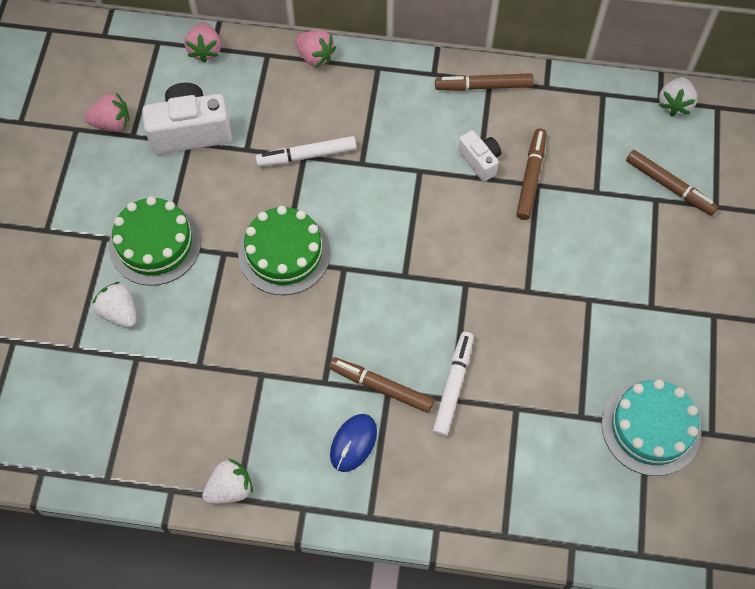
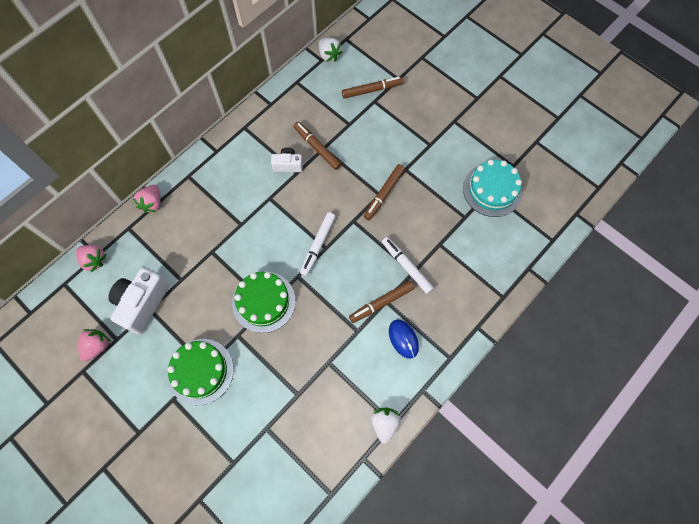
camera: 55 degrees left, 5 degrees up
(119, 312) = (229, 420): white strawberry -> none
(306, 155) = (212, 249): white marker -> white marker (318, 245)
(315, 56) = (152, 203): pink strawberry -> pink strawberry turned 120 degrees clockwise
(483, 86) = (245, 132): brown marker -> brown marker (384, 194)

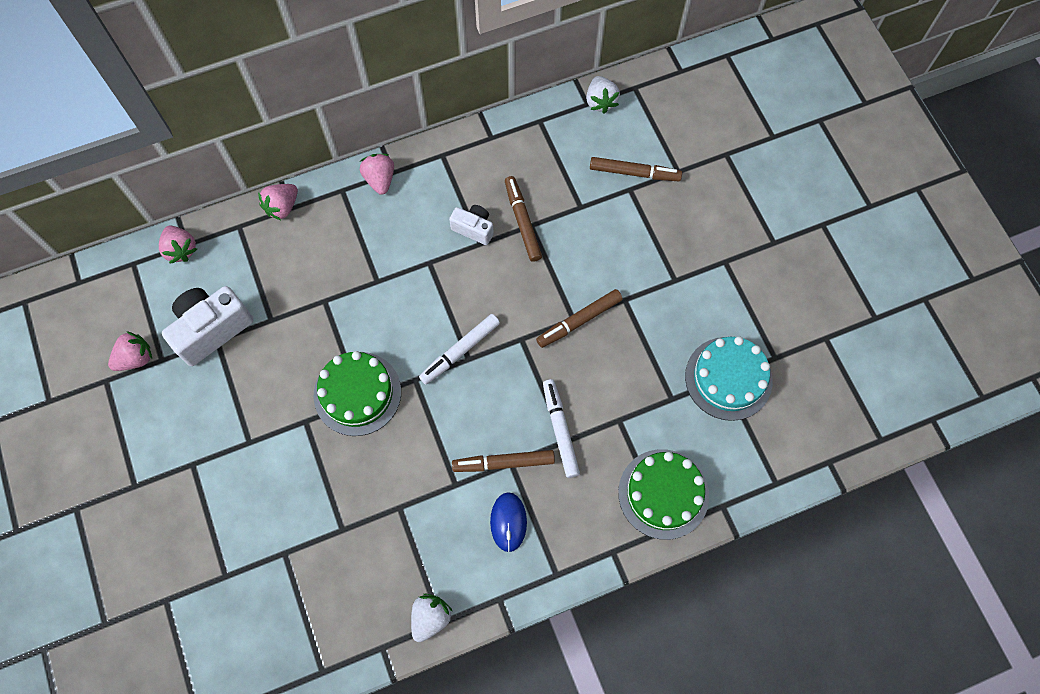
camera: 25 degrees right, 0 degrees up
(200, 371) = (240, 445): green cake -> green cake (663, 494)
(210, 159) = (380, 179): none -> pink strawberry

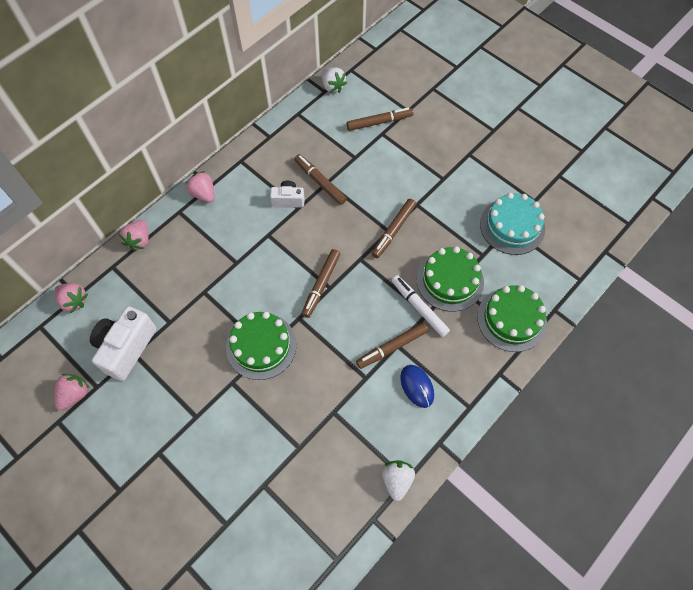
camera: 25 degrees left, 5 degrees down
(460, 351) = (321, 285): white marker -> brown marker
(614, 413) = (450, 280): none -> green cake

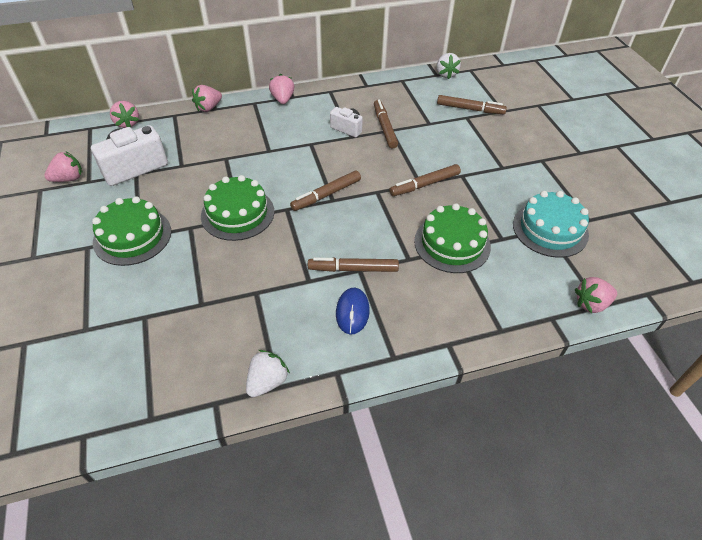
camera: 30 degrees right, 15 degrees down
(419, 308) = (404, 251): white marker -> none
(511, 319) = (496, 304): green cake -> green cake (132, 236)
(574, 282) = (591, 304): none -> pink strawberry

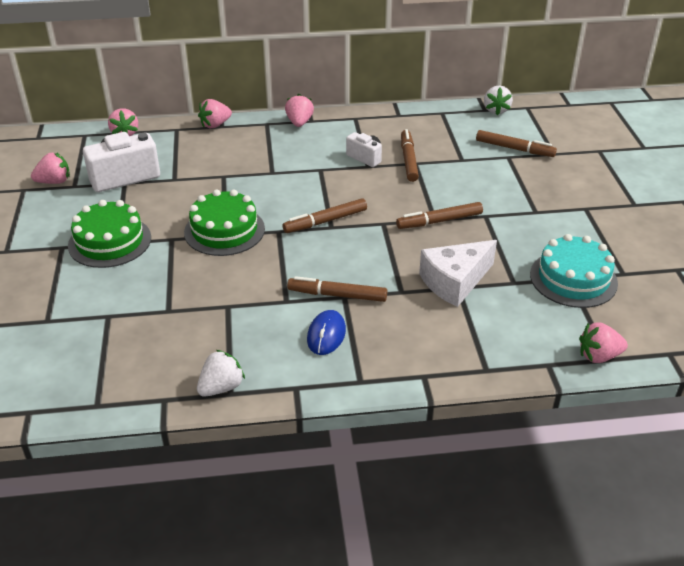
camera: 10 degrees right, 10 degrees down
(452, 243) = (454, 281): green cake -> white cheese

